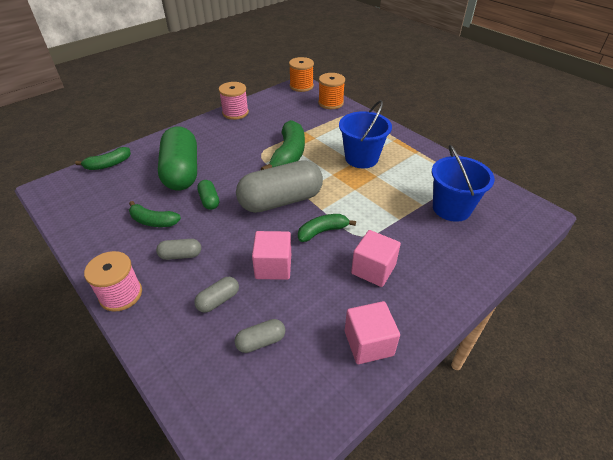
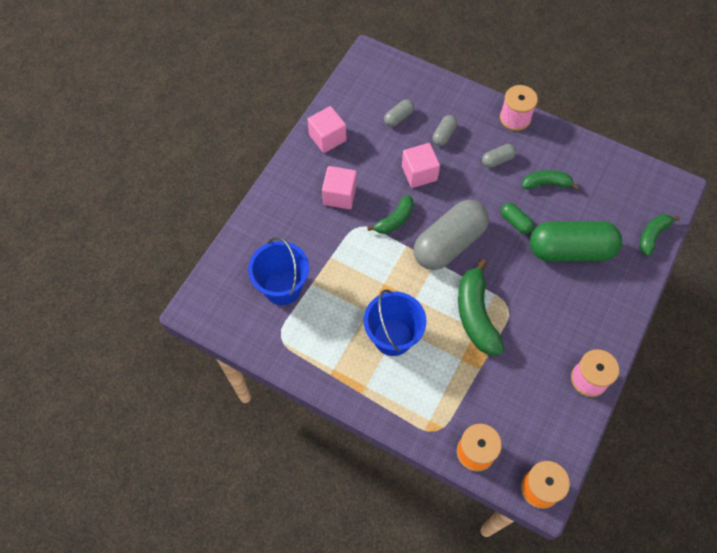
camera: 160 degrees right, 20 degrees up
(182, 172) = (570, 250): green capsule -> green capsule turned 60 degrees counterclockwise

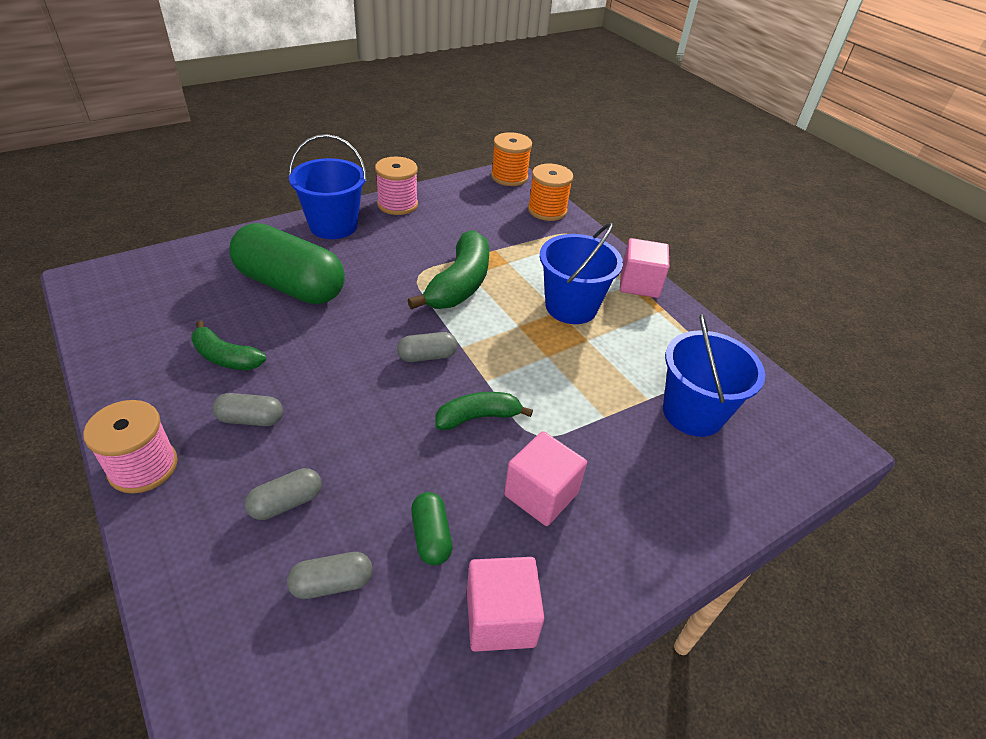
camera: 155 degrees left, 20 degrees down
(419, 173) = (386, 462): pink cube -> pink cube (639, 284)
(449, 243) = (427, 356): grey capsule -> grey capsule, size x0.44
(515, 222) = (319, 338): green capsule -> green capsule (431, 536)
(605, 322) = (333, 226): none -> blue bucket
(652, 235) = (186, 257): green banana -> none

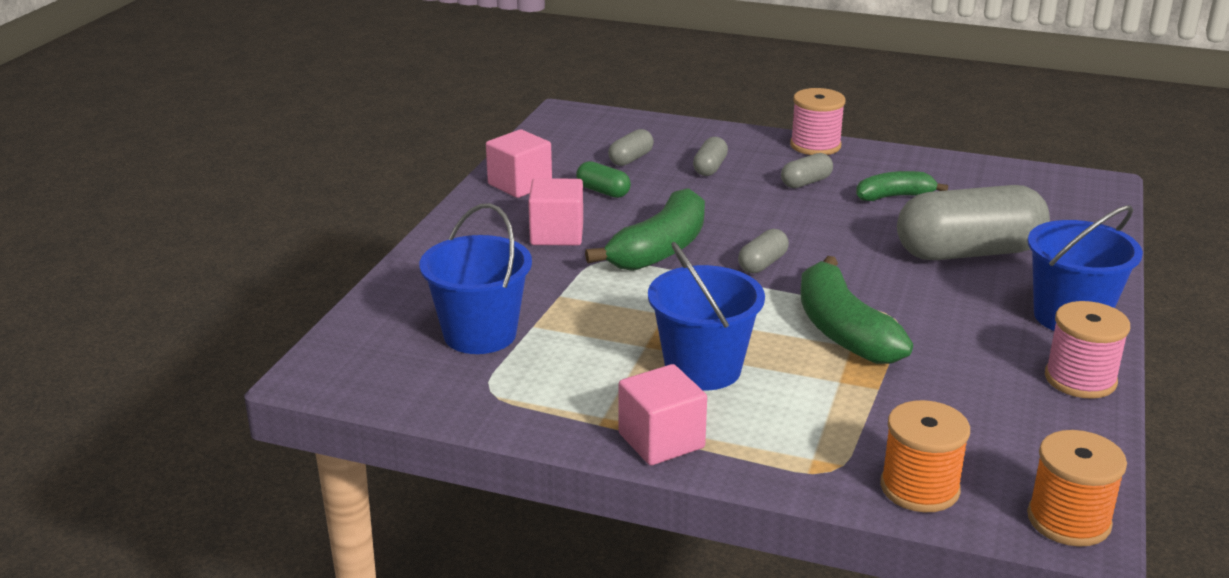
camera: 145 degrees right, 15 degrees down
(291, 285) = (968, 252): green capsule -> grey capsule
(478, 417) = (660, 249): green banana -> green banana, size x1.67

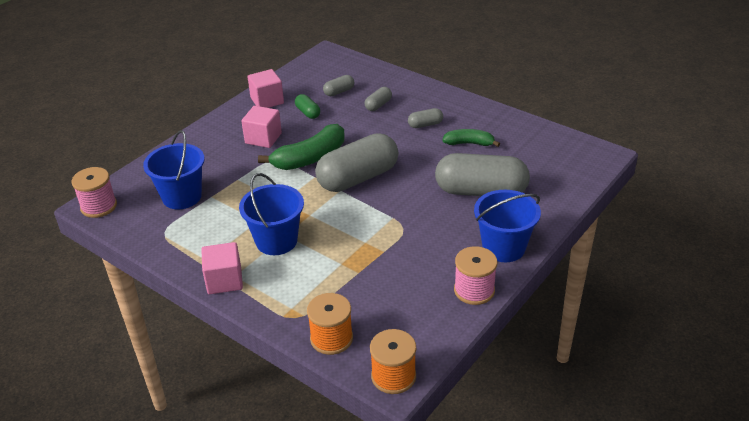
camera: 20 degrees right, 10 degrees up
(762, 264) = (358, 178): grey capsule -> grey capsule, size x2.29
(815, 145) = (451, 98): pink spool -> pink spool (99, 206)
(843, 330) = (368, 231): green banana -> none

